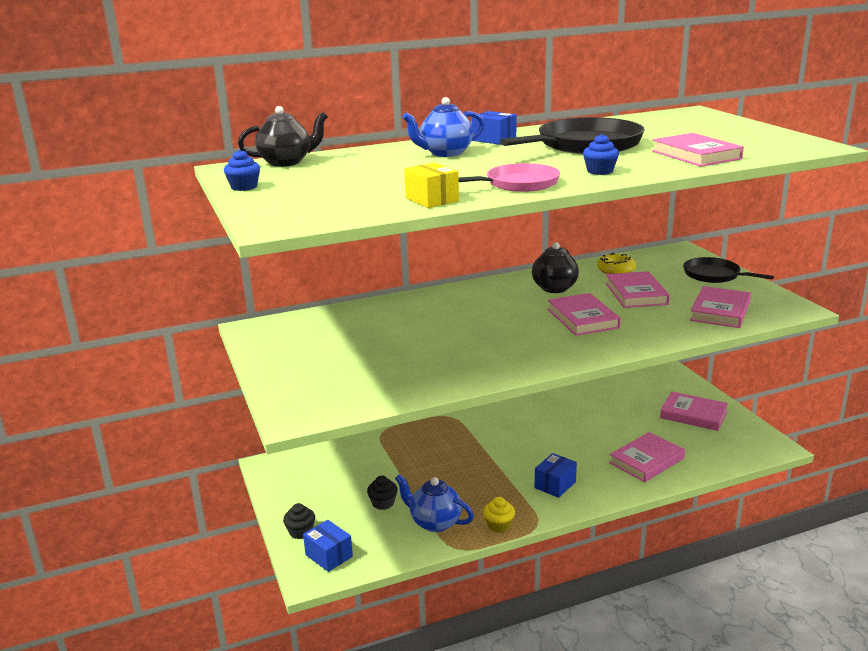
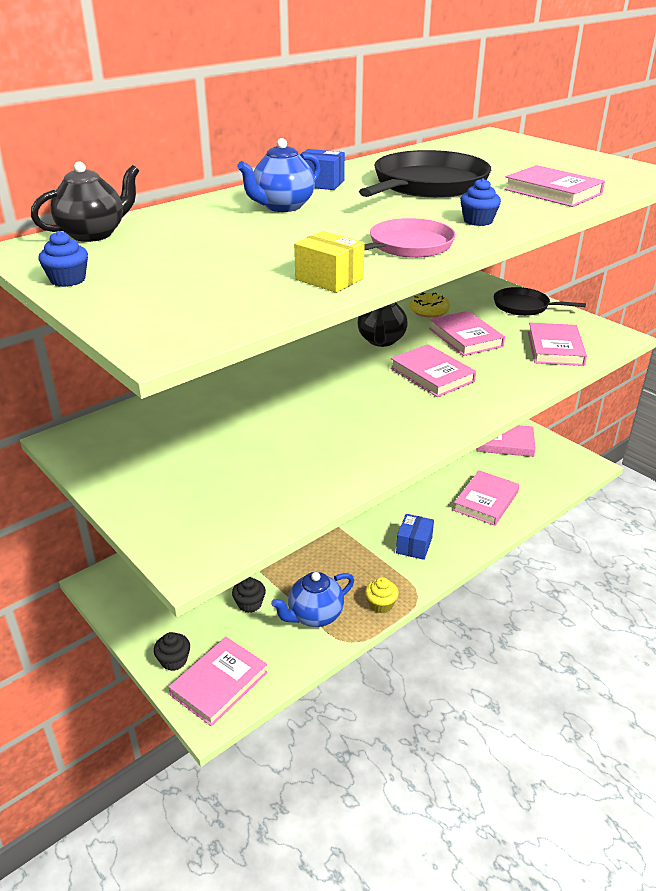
camera: 20 degrees left, 10 degrees up
(329, 556) = (219, 683): blue box -> pink book
(434, 522) = (314, 616): blue teapot -> blue teapot turned 45 degrees counterclockwise

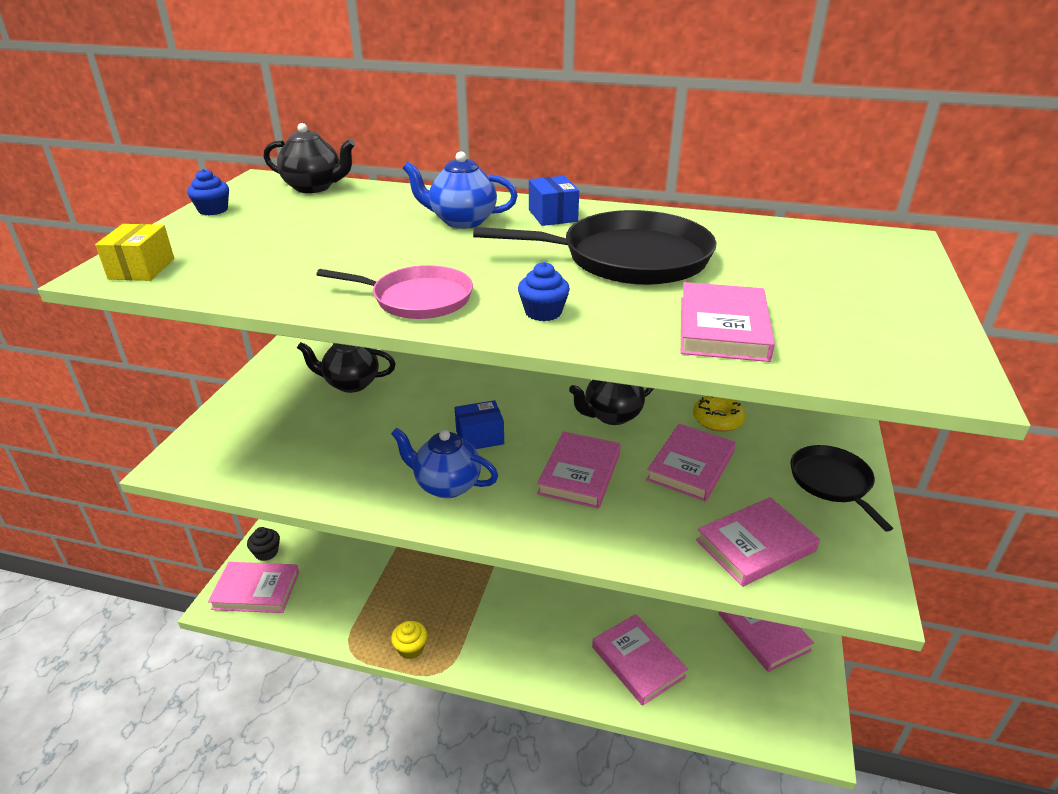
camera: 55 degrees right, 0 degrees up
(186, 430) = (351, 384): none -> black teapot
(249, 604) = (353, 561): black cupcake -> none
(314, 616) = (366, 609): blue teapot -> blue teapot (446, 485)
(329, 279) = (292, 290): yellow box -> yellow box (142, 269)
(414, 545) = (513, 633): blue box -> blue box (479, 437)
(486, 501) = (638, 662): pink book -> pink book turned 60 degrees clockwise

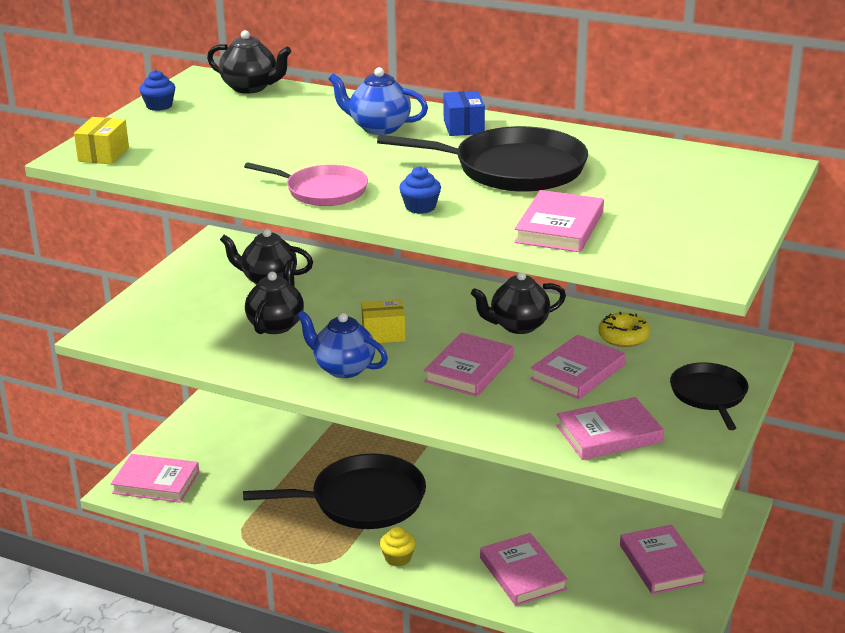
camera: 10 degrees right, 5 degrees down
(266, 552) = (168, 452): black cupcake -> none
(366, 436) = (276, 325): none -> black teapot
(411, 648) = (301, 541): yellow cupcake -> yellow cupcake (398, 558)
(463, 589) = (362, 500): none -> black pan
(479, 437) = (383, 334): blue box -> yellow box

